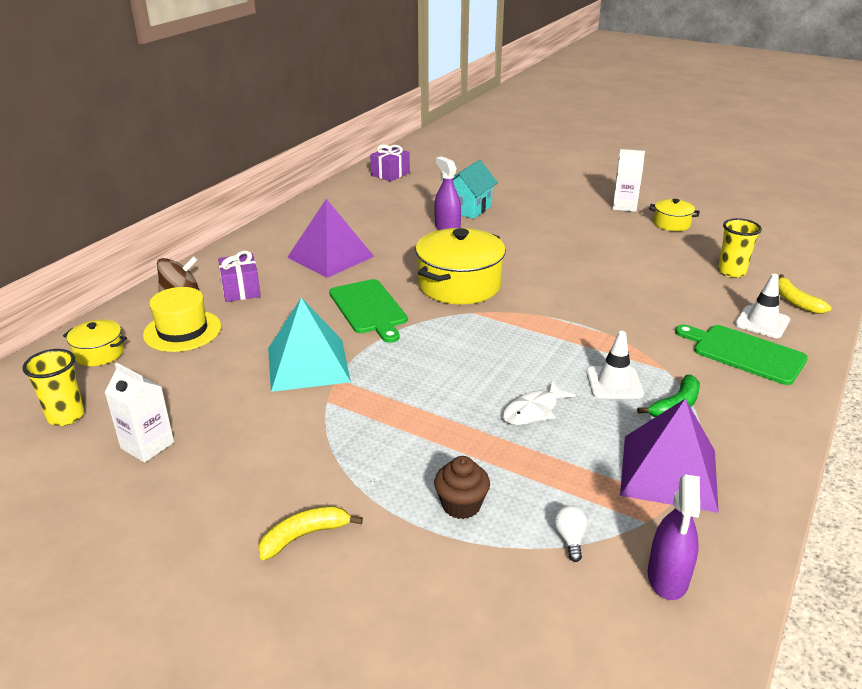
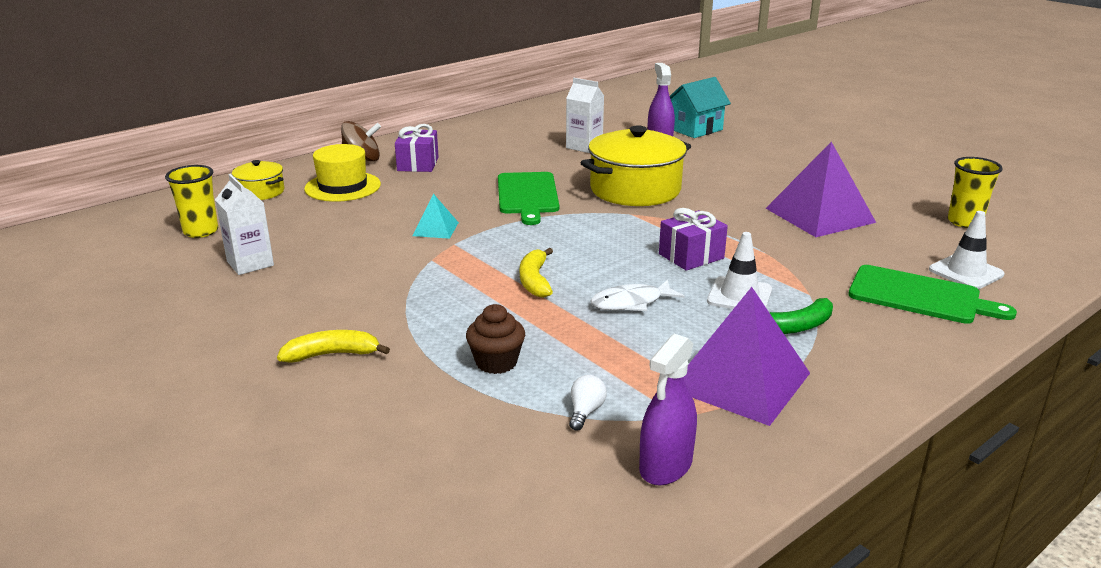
camera: 20 degrees right, 5 degrees down
(308, 364) = (435, 229): turquoise pyramid -> turquoise pyramid, size x0.48
(330, 257) = (522, 150): purple pyramid -> purple pyramid (819, 215)
(390, 174) = (634, 92): purple gift -> purple gift (691, 256)
(624, 206) = (878, 147): white carton -> white carton (584, 146)
(671, 224) = (924, 170): yellow pot -> none
(744, 353) = (919, 296): green cutting board -> green cutting board turned 150 degrees clockwise
(795, 301) = (1026, 260): yellow banana -> yellow banana (535, 280)

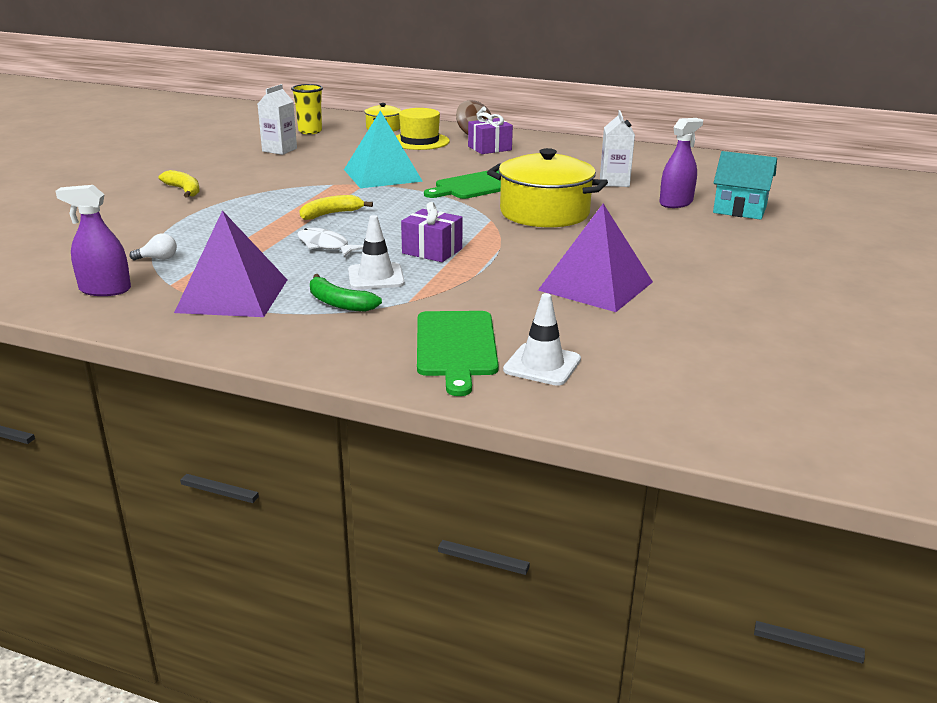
camera: 60 degrees right, 0 degrees up
(435, 229) = (382, 175): turquoise pyramid -> turquoise pyramid, size x2.08
(496, 362) = (204, 226): brown cupcake -> none
(964, 222) = (686, 356): yellow cup -> none

